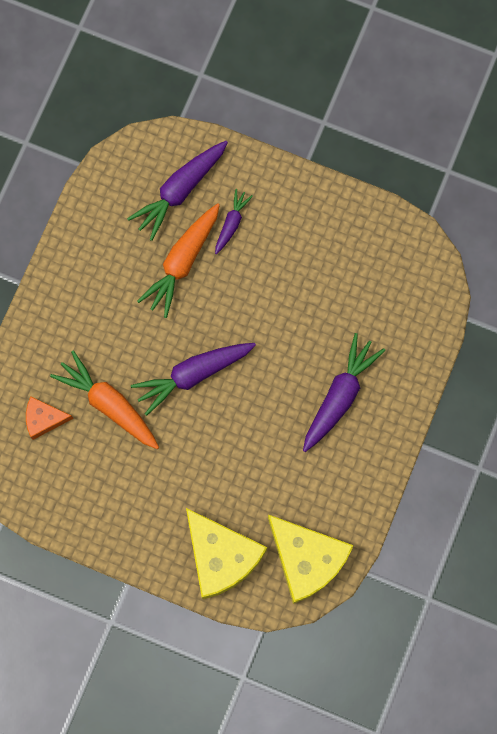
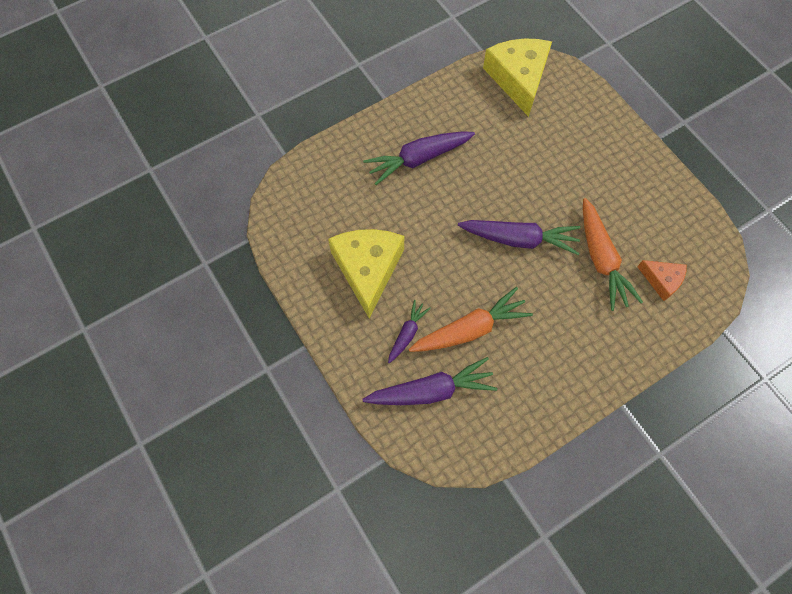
camera: 145 degrees left, 10 degrees down
(221, 556) = (578, 113): yellow cheese -> yellow cheese (368, 269)
(231, 223) = (407, 334): purple carrot -> purple carrot turned 150 degrees clockwise

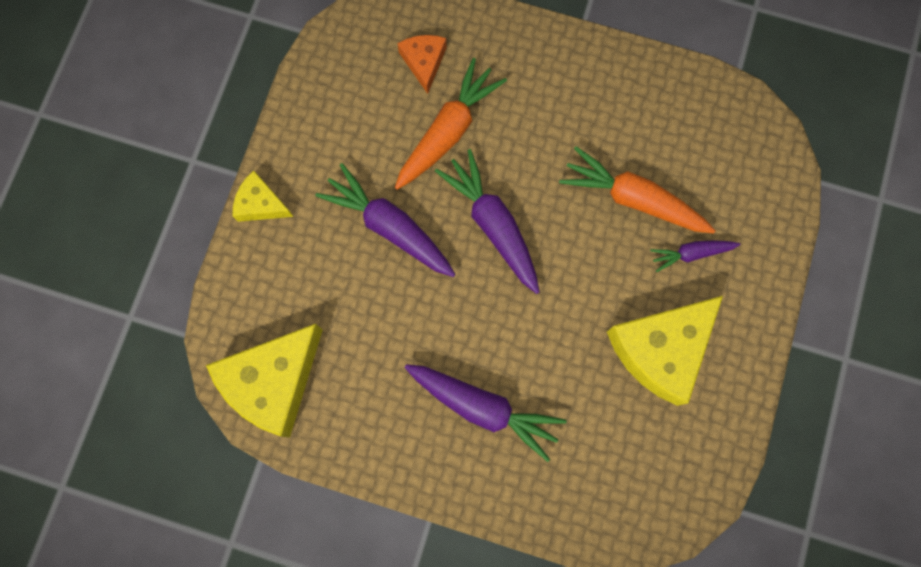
camera: 130 degrees left, 10 degrees up
(431, 391) = (724, 188): purple carrot -> purple carrot (390, 227)
(629, 135) = (261, 204): none -> yellow cheese

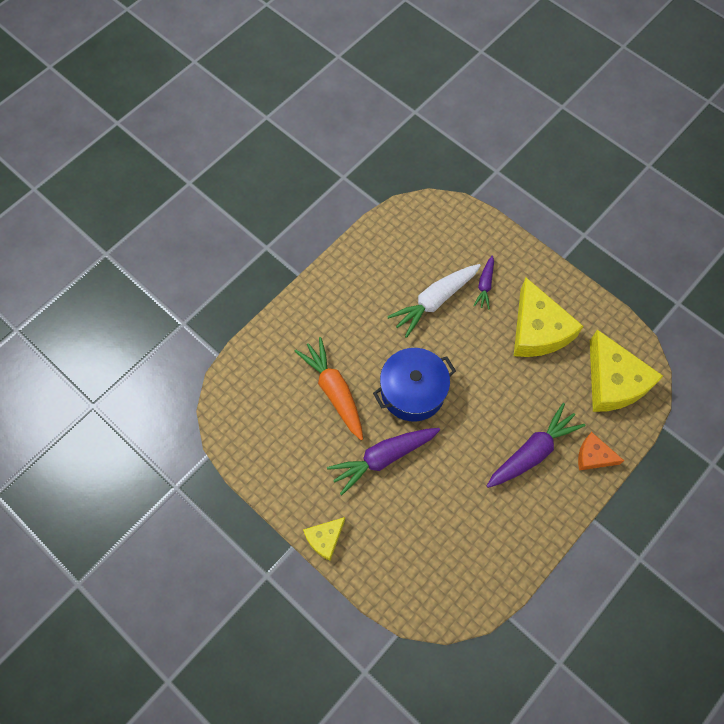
camera: 65 degrees left, 10 degrees down
(273, 382) = (458, 584): yellow cheese -> yellow cheese (613, 382)
(424, 62) = (276, 384): orange cheese -> orange cheese (593, 456)
(493, 225) = (412, 391): purple carrot -> blue pot
(633, 199) = (434, 301): orange carrot -> white carrot

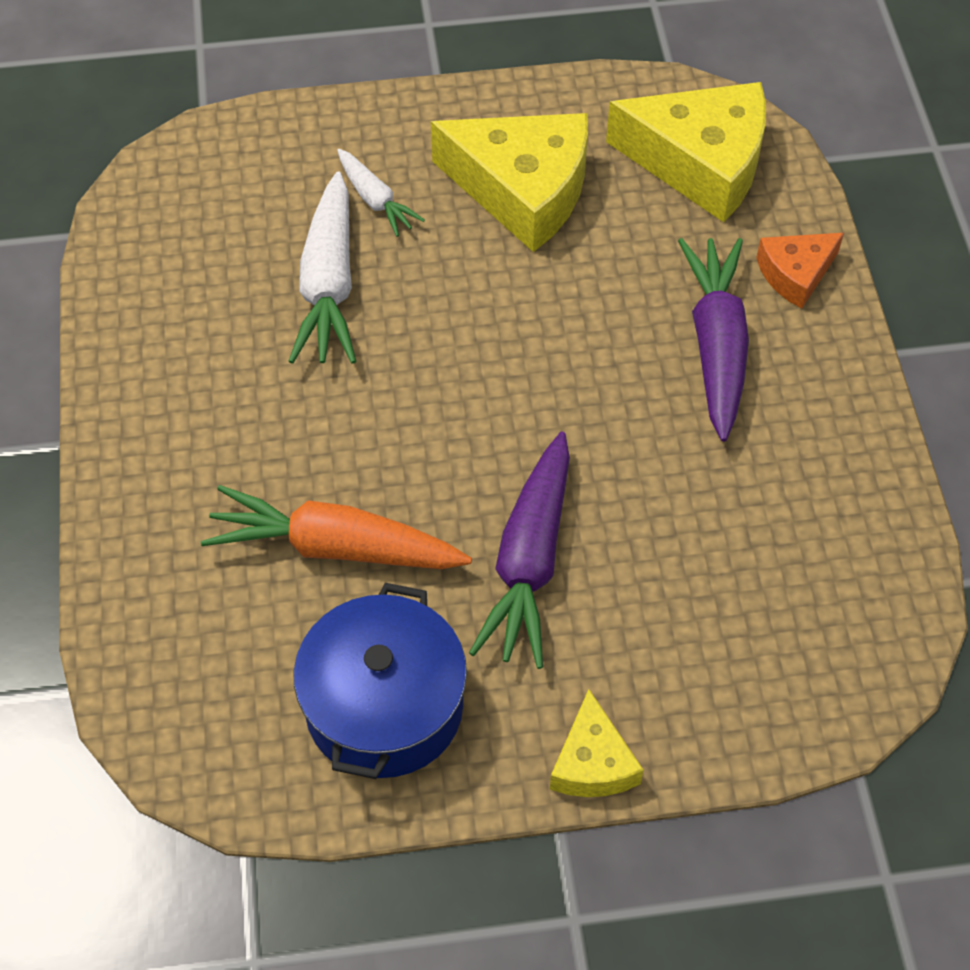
camera: 50 degrees left, 10 degrees down
(412, 391) = (454, 431): blue pot -> blue pot (384, 706)
(485, 285) = (375, 200): purple carrot -> white carrot

